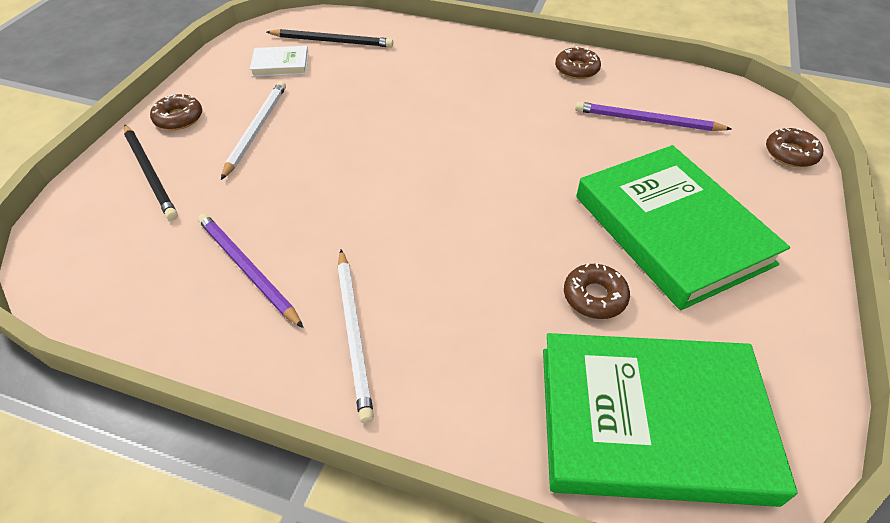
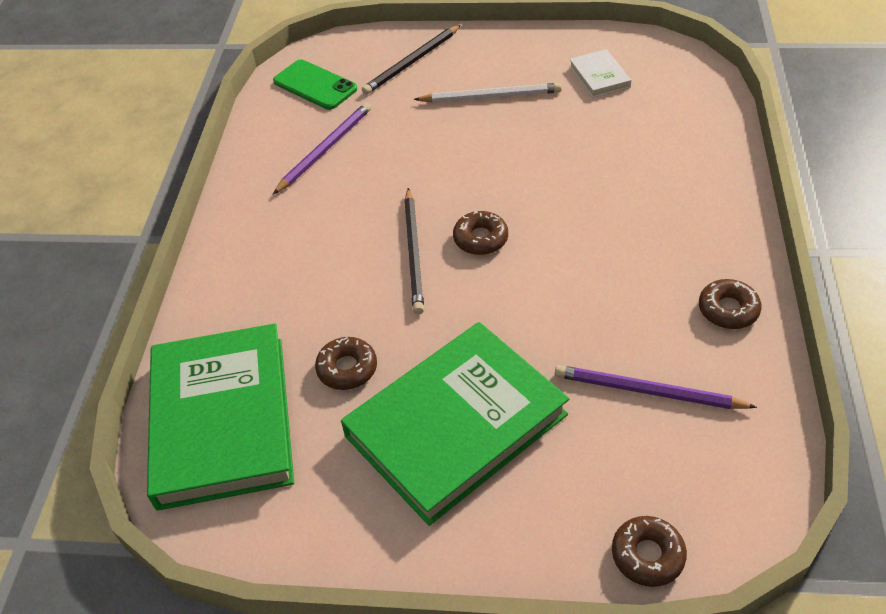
camera: 80 degrees right, 0 degrees up
(116, 263) = (315, 85): none -> green phone
(178, 118) = (486, 49): brown donut -> brown donut (480, 238)
(332, 41) = (663, 96): black pencil -> black pencil (414, 253)
(354, 333) = (276, 224): white pencil -> none
(647, 121) = (648, 391): purple pencil -> purple pencil turned 75 degrees counterclockwise

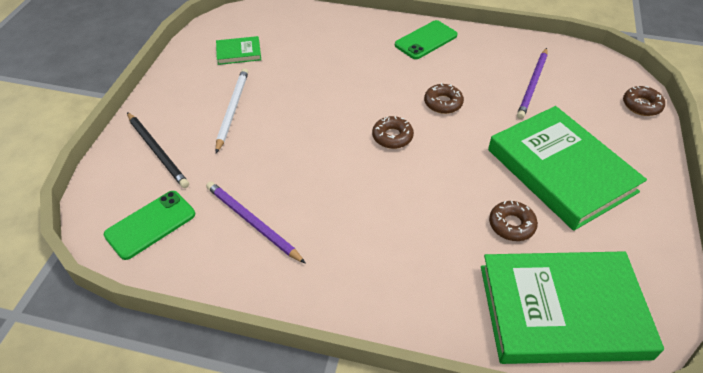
camera: 85 degrees left, 0 degrees up
(414, 253) = (399, 175): black pencil -> none
(599, 76) = (239, 53): white book -> green book
(712, 250) = (426, 40): none -> green phone
(728, 310) = (473, 44): brown donut -> brown donut (443, 103)

